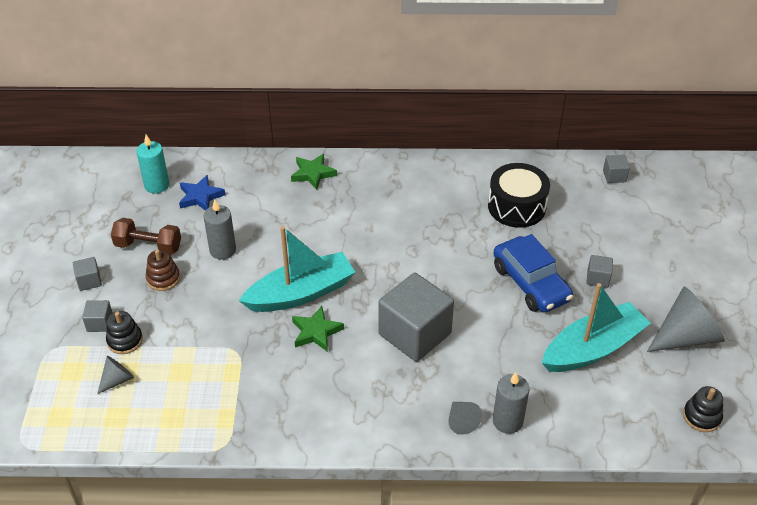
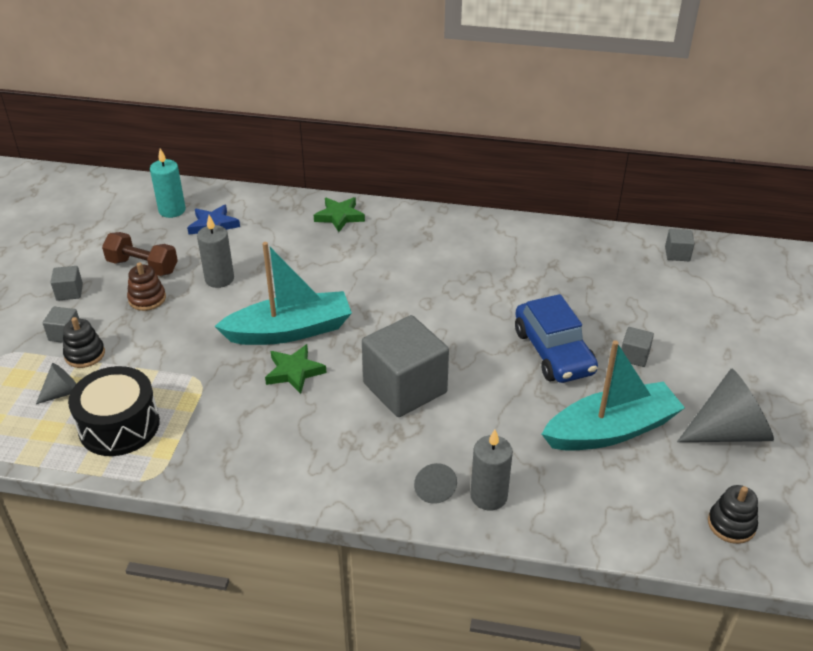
camera: 10 degrees right, 5 degrees down
(516, 207) = (556, 272): black drum -> black drum (119, 426)

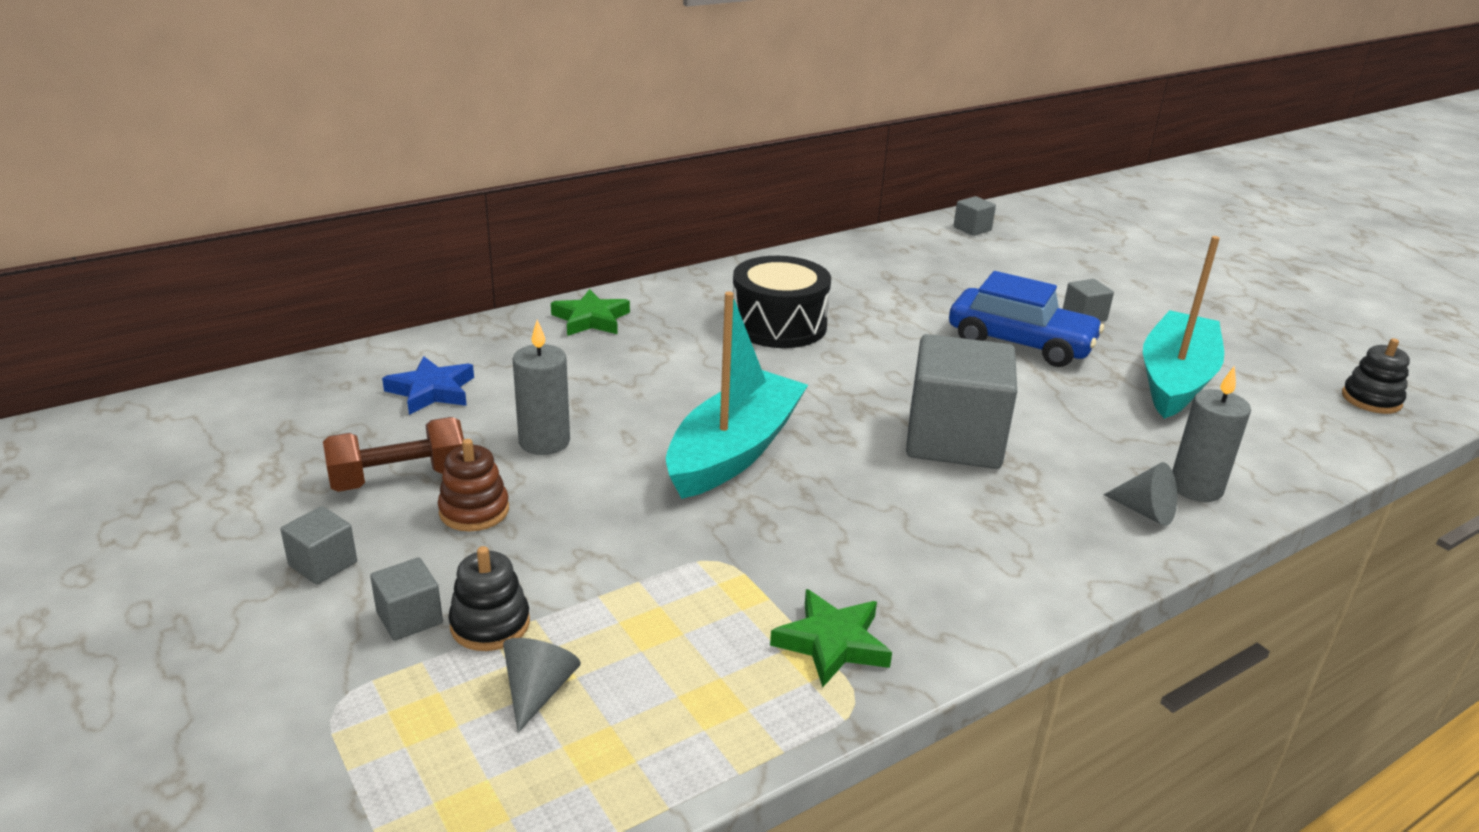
camera: 45 degrees left, 10 degrees down
(119, 426) = (700, 675): black drum -> black drum (778, 325)
(172, 210) = (334, 399): turquoise candle -> none
(294, 372) = (815, 488): green star -> green star (832, 643)
(728, 432) = (1245, 336): grey cone -> none

